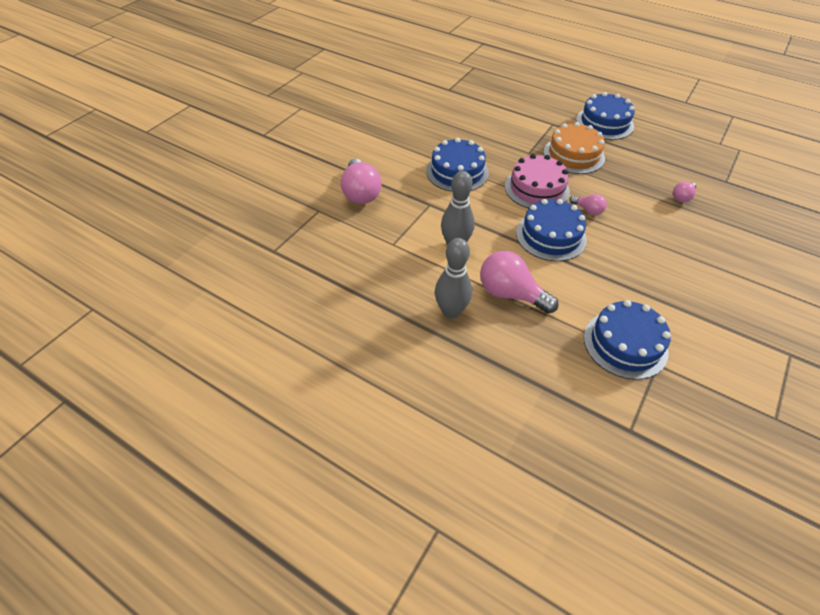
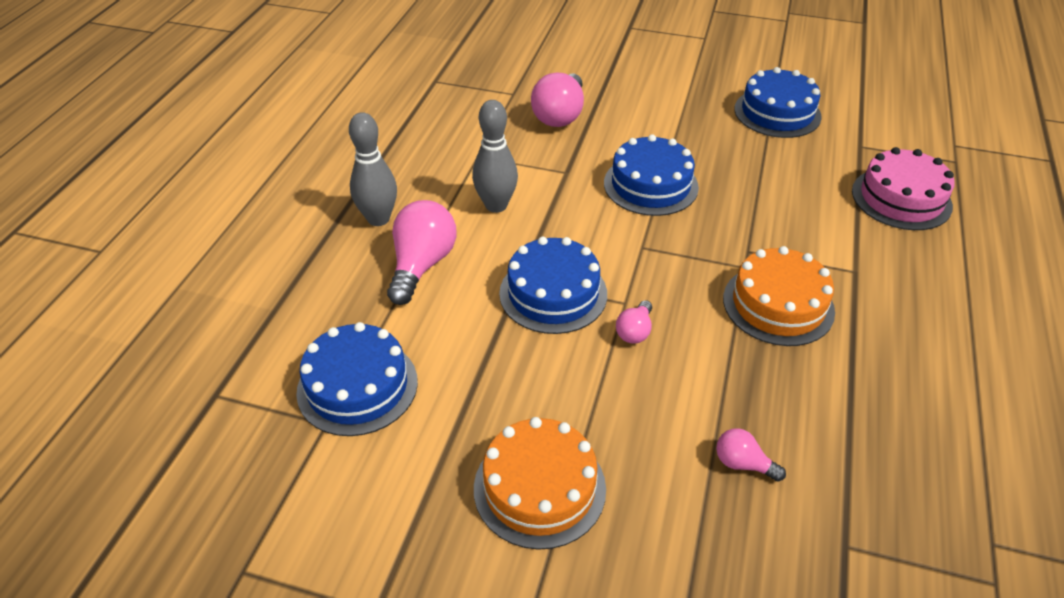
camera: 75 degrees right, 5 degrees down
(360, 193) = (560, 115): pink light bulb -> pink light bulb turned 45 degrees counterclockwise
(536, 188) = (658, 268): pink cake -> pink cake (901, 198)
(604, 123) = (915, 341): blue cake -> blue cake (777, 113)
(702, 272) = (539, 488): none -> orange cake

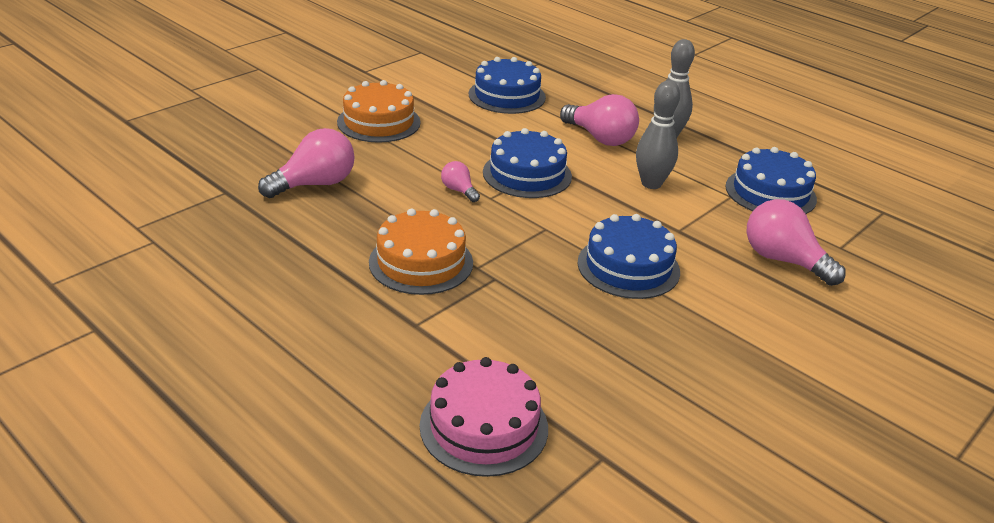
camera: 115 degrees right, 10 degrees down
(743, 464) = (315, 184): pink light bulb -> pink light bulb, size x1.94
(777, 113) = (717, 423): blue cake -> blue cake (770, 193)

